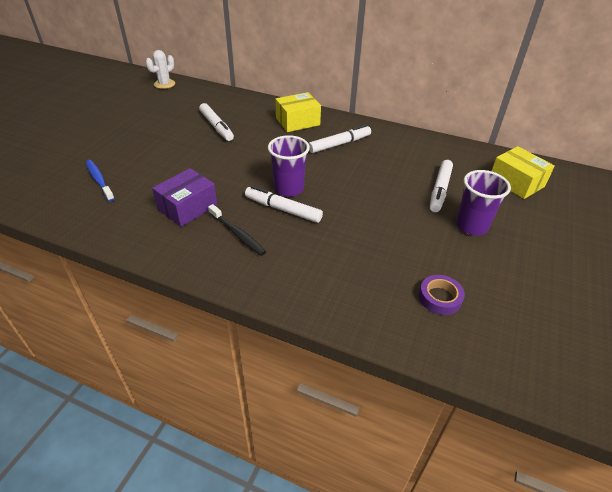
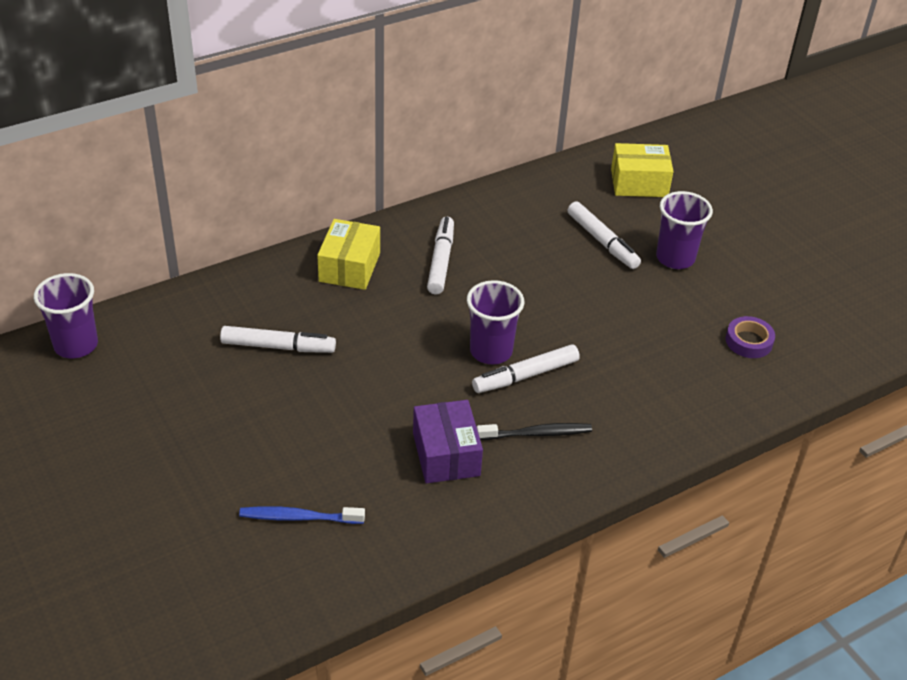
camera: 55 degrees left, 0 degrees up
(164, 84) = (76, 345): white cactus -> purple cup

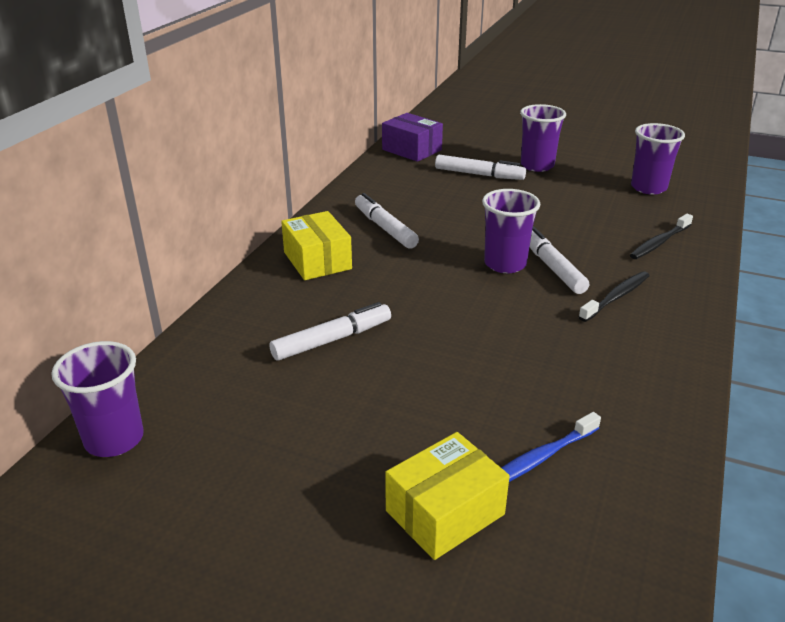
camera: 35 degrees left, 10 degrees down
(446, 454) = (578, 343): purple box -> purple box (411, 150)
(525, 376) = (552, 267): white marker -> white marker turned 135 degrees clockwise
(639, 183) = (453, 139): yellow box -> yellow box (445, 512)
(660, 405) = (659, 242): none -> black toothbrush
(749, 341) = (648, 188): purple tape -> purple cup

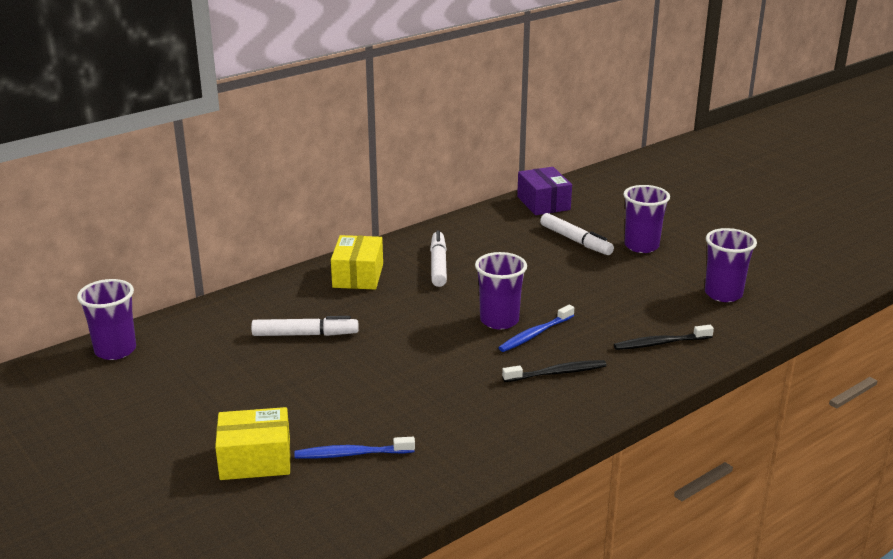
camera: 30 degrees right, 5 degrees down
(552, 267) = (535, 334): white marker -> blue toothbrush

